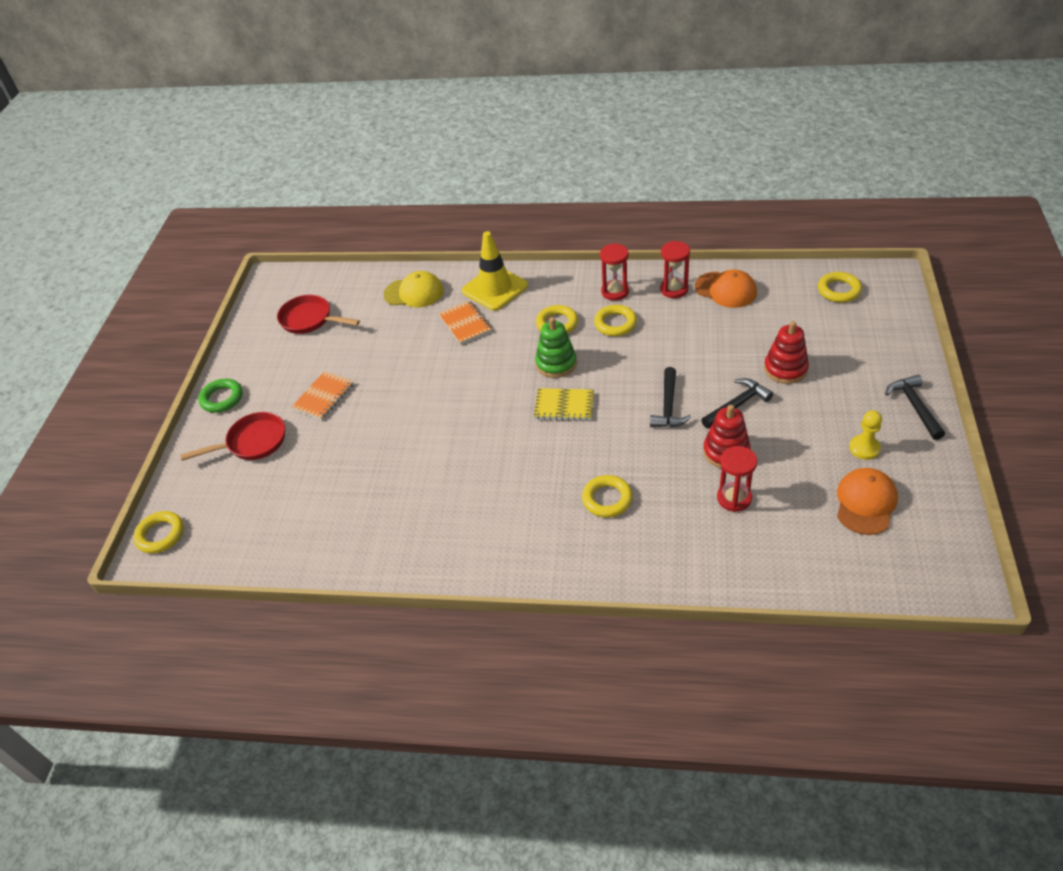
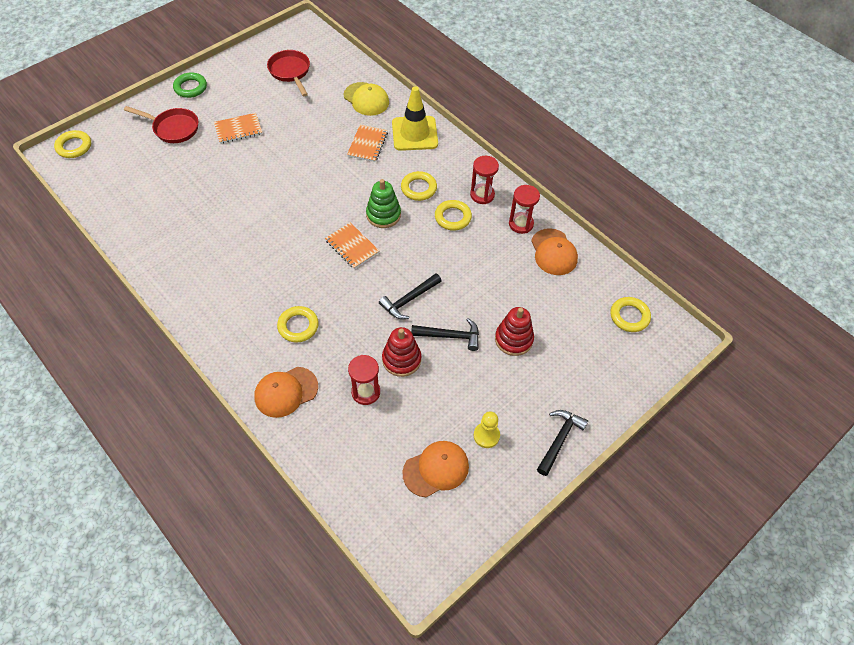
camera: 35 degrees right, 10 degrees up
(564, 406) = (352, 246): yellow notebook -> orange notebook
(671, 555) = (286, 392): none -> orange cap

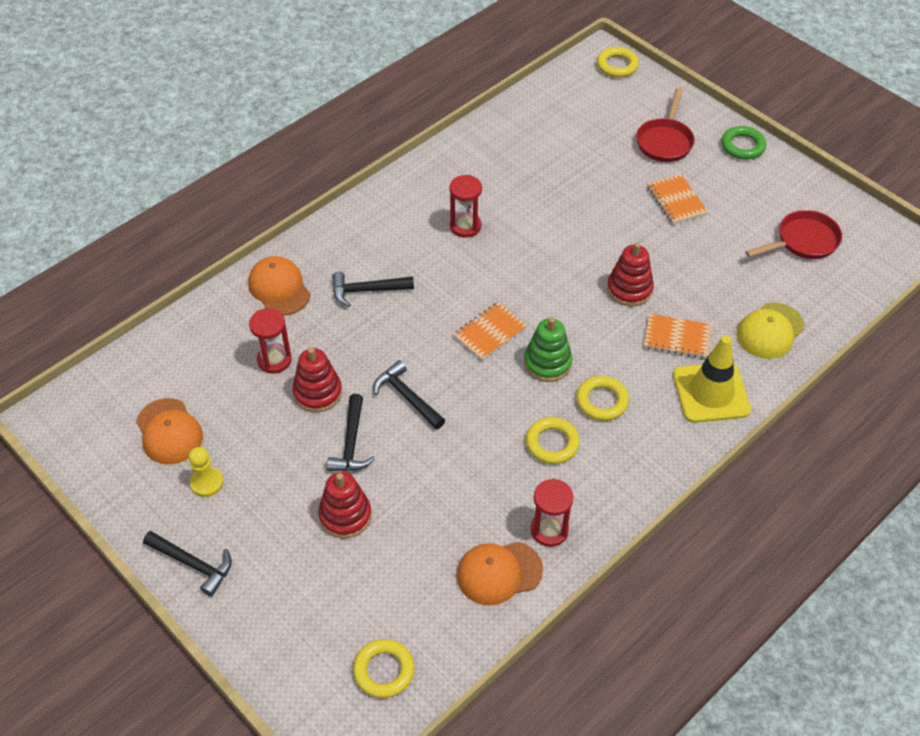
camera: 90 degrees right, 5 degrees down
(298, 326) = (366, 290): yellow ring -> black hammer
(320, 164) = (629, 289): none -> red stacking toy
(482, 195) = (600, 480): red hourglass -> red hourglass (465, 226)

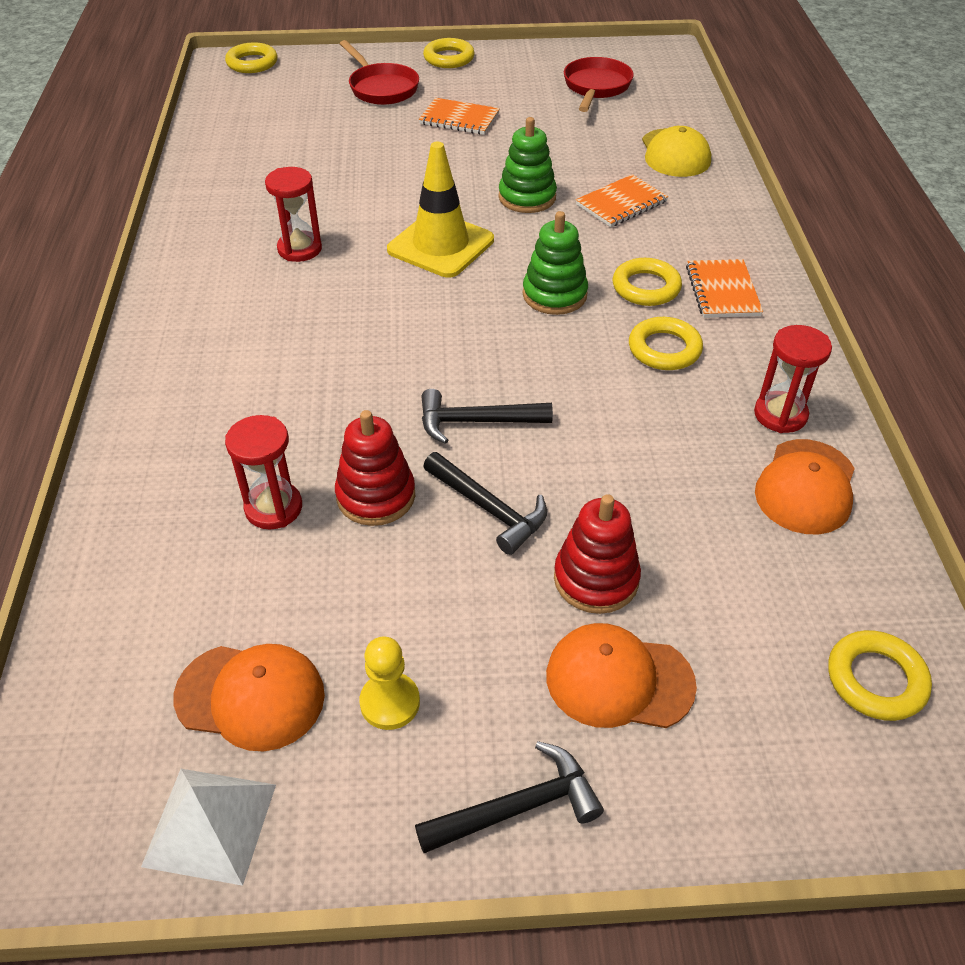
camera: 50 degrees left, 5 degrees down
(103, 464) = (210, 824): none -> white pyramid
(279, 288) = (169, 439): orange cap -> orange cap (619, 680)
(366, 290) = (280, 367): black hammer -> none
(490, 333) = (465, 311): orange notebook -> orange notebook (722, 291)
(629, 289) = (527, 197): red stacking toy -> green stacking toy
(711, 393) = (709, 220): yellow traffic cone -> yellow traffic cone (440, 245)
(742, 146) = (449, 58): green ring -> yellow ring

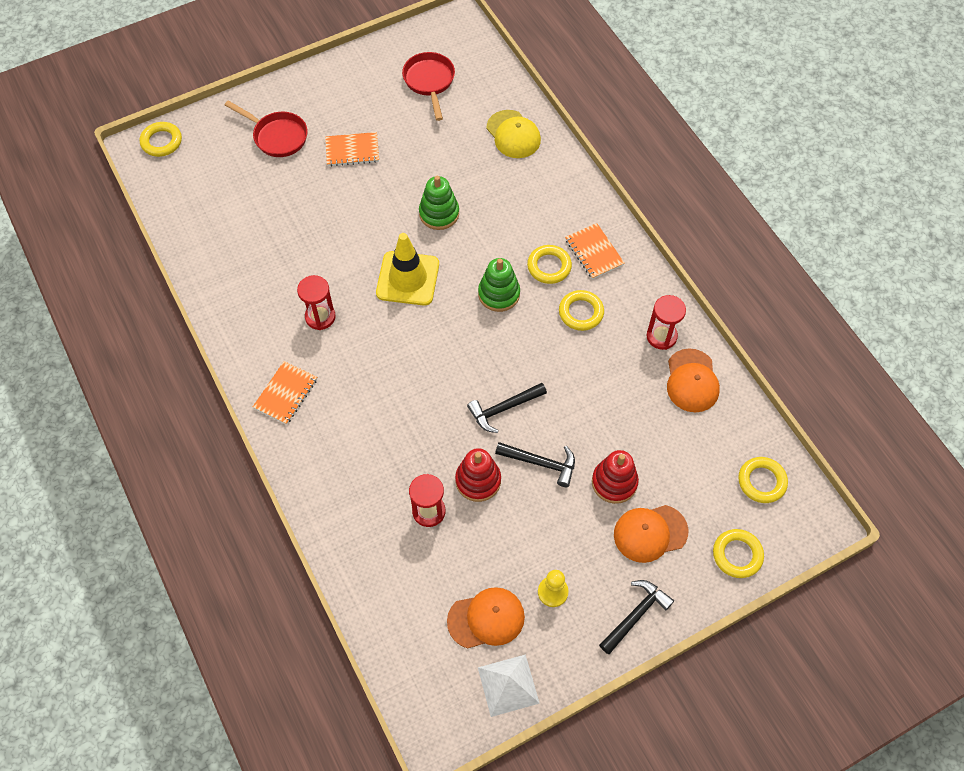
camera: 25 degrees left, 15 degrees up
(449, 58) = (307, 84): yellow ring -> yellow ring (737, 555)
(621, 203) = (501, 197): orange notebook -> orange notebook (286, 394)

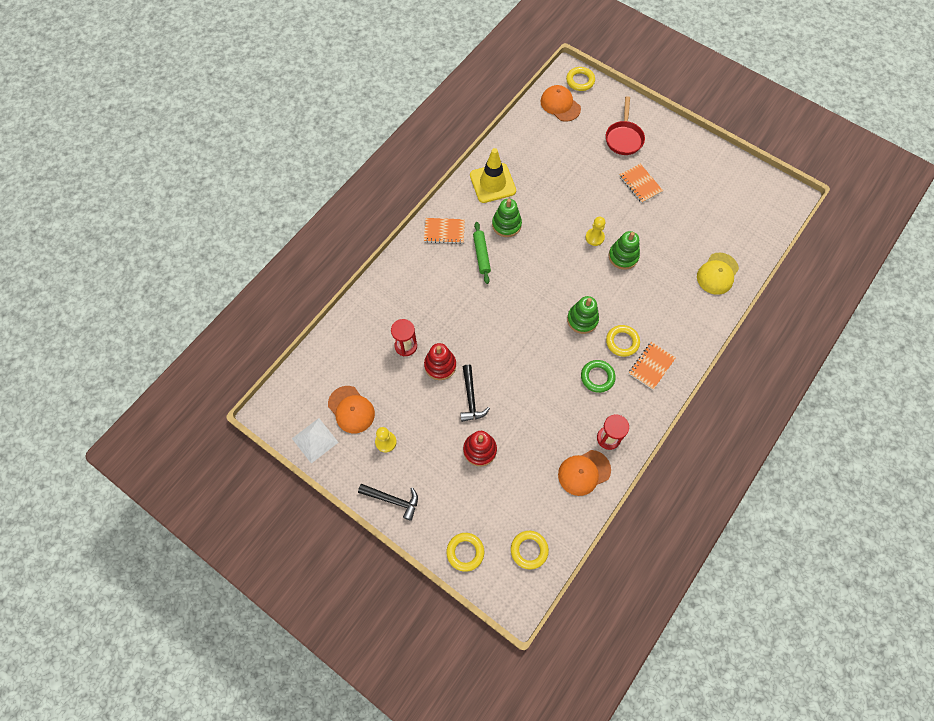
camera: 65 degrees right, 5 degrees up
(320, 317) = (506, 225): red hourglass -> green stacking toy
(347, 365) = (481, 255): none -> green rolling pin
(396, 230) = (594, 237): none -> yellow pawn
(408, 278) = (562, 260): yellow traffic cone -> yellow traffic cone (492, 183)
(429, 82) = (726, 203): red pan -> none
(503, 409) = (498, 359): black hammer -> none
(581, 312) = (597, 377): yellow ring -> green ring
(650, 533) = (454, 487): orange cap -> orange cap (560, 105)

